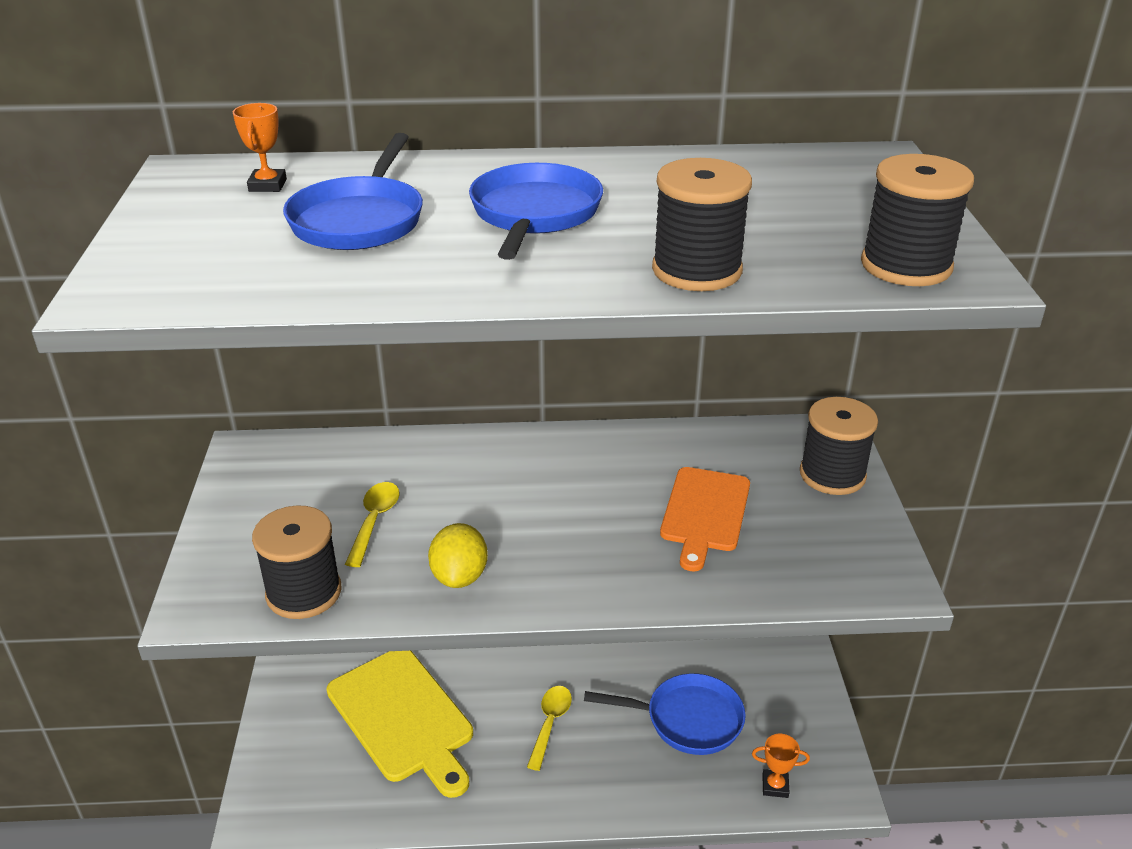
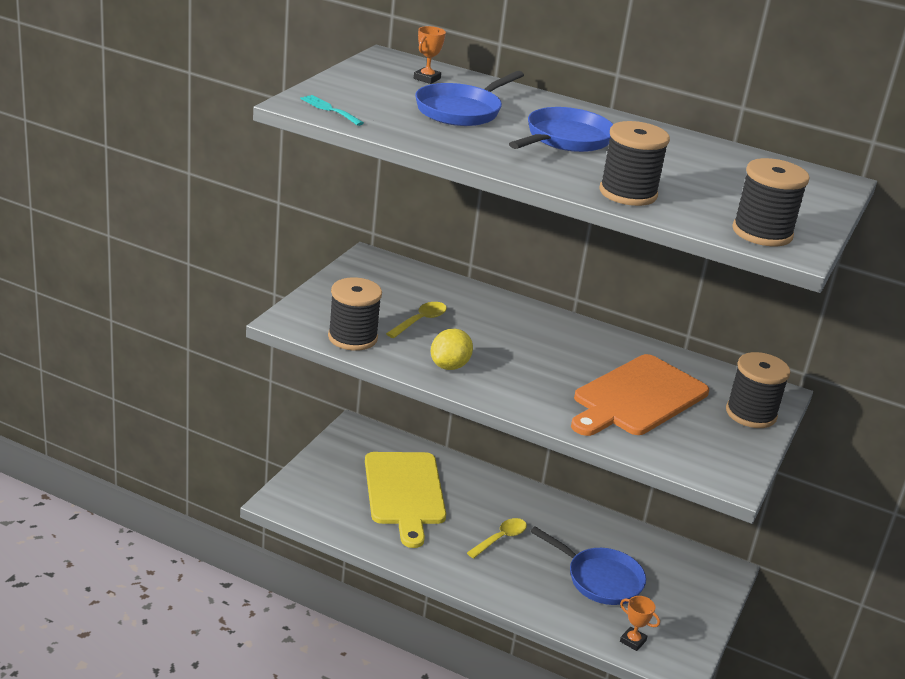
camera: 25 degrees right, 5 degrees down
(165, 289) = (329, 109): none -> turquoise fork
(704, 513) = (637, 397): orange cutting board -> orange cutting board, size x1.51

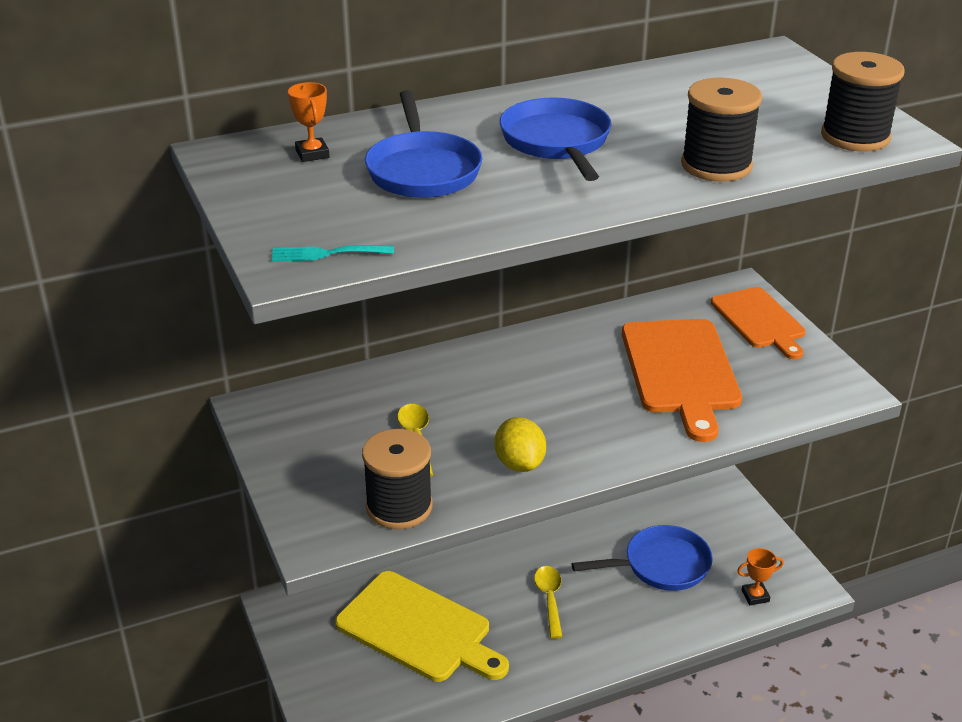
camera: 45 degrees left, 5 degrees up
(751, 414) = (759, 320): black spool -> orange cutting board

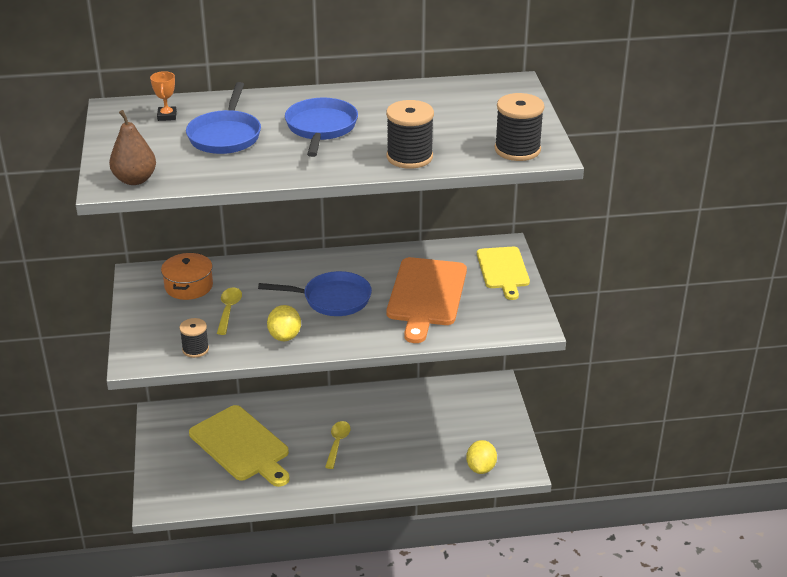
camera: 15 degrees right, 0 degrees up
(326, 254) = (135, 180): turquoise fork -> brown pear
(338, 413) = (188, 286): none -> orange pot
(399, 507) = (195, 349): black spool -> black spool, size x0.62
(661, 565) = (425, 436): blue pan -> blue pan (332, 299)
(755, 596) = (481, 468): orange trophy -> yellow lemon
(759, 320) = (503, 270): orange cutting board -> yellow cutting board

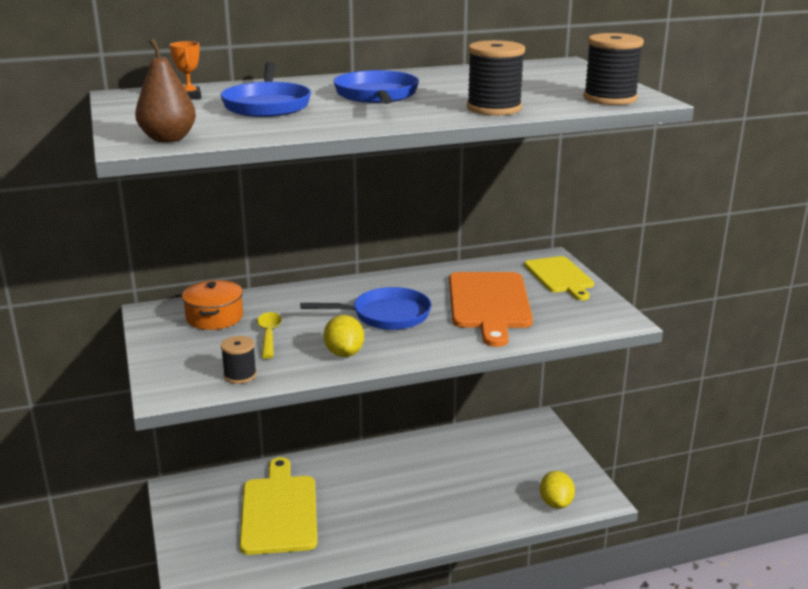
camera: 10 degrees left, 10 degrees down
(241, 446) = (279, 511): yellow cutting board -> yellow cutting board turned 135 degrees counterclockwise
(337, 443) = (389, 496): yellow spoon -> none

